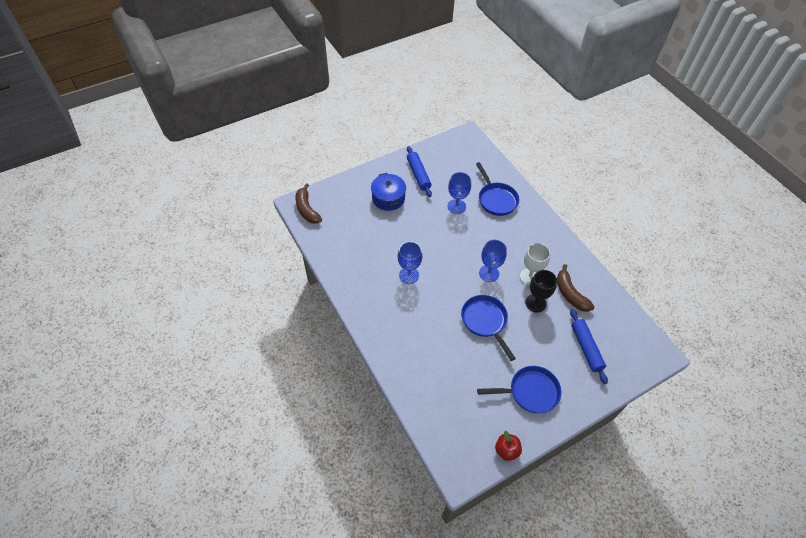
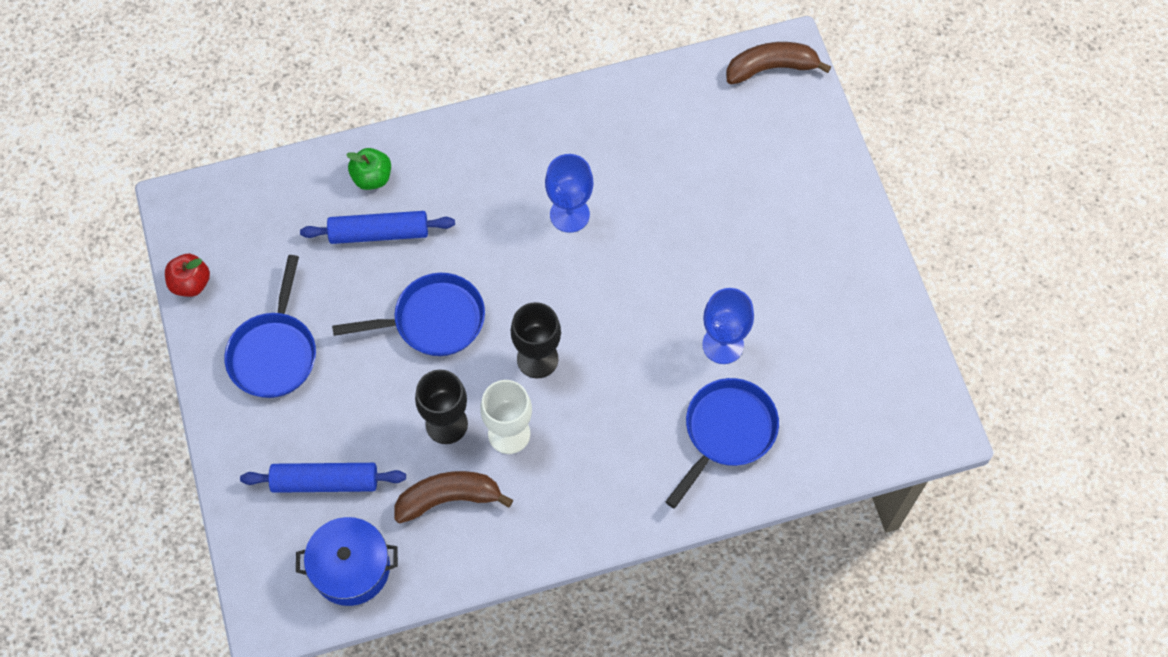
camera: 105 degrees right, 10 degrees up
(388, 198) = (772, 218): blue pot -> blue pot (351, 568)
(412, 371) = (372, 178): none -> green apple
(418, 175) = (829, 290): blue rolling pin -> blue rolling pin (379, 233)
(489, 273) = (537, 359): blue goblet -> black goblet
(496, 199) = (726, 432): blue pan -> blue pan turned 135 degrees clockwise

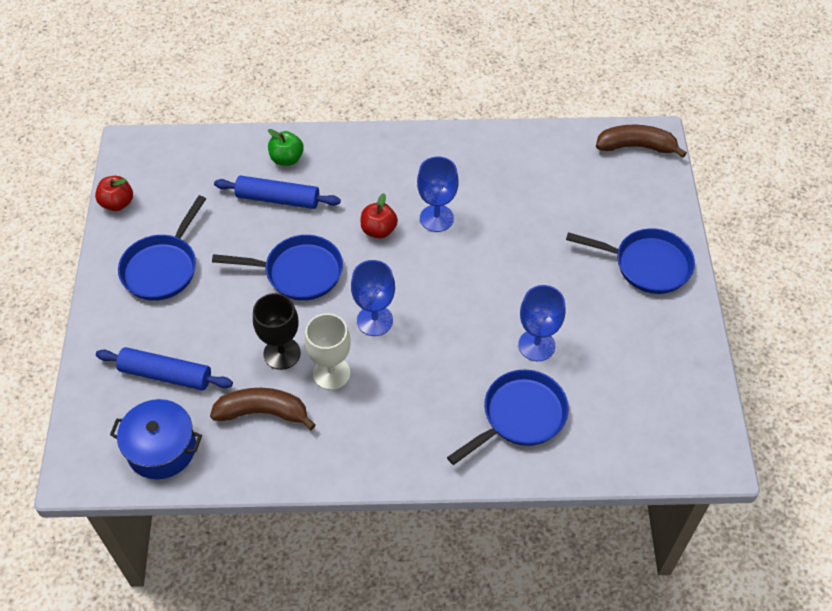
camera: 15 degrees right, 10 degrees down
(508, 245) = (378, 230): none -> red apple
(537, 359) = (375, 320): black goblet -> blue goblet
(818, 217) = (647, 265): none -> blue pan

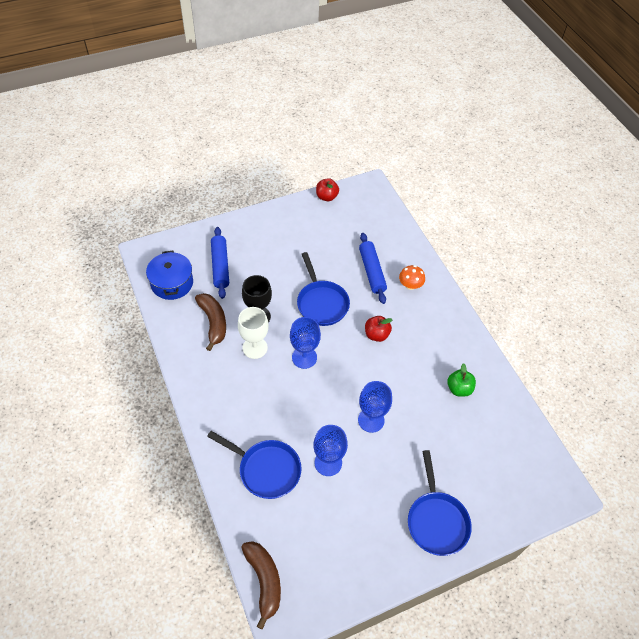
camera: 65 degrees right, 0 degrees up
(162, 267) = (292, 235): blue pan -> none
(287, 159) = (406, 264): green apple -> green apple (459, 389)
(322, 167) = (410, 285): none -> orange mushroom
(436, 218) = (404, 365): blue goblet -> blue goblet (371, 420)
(636, 147) = (549, 480): brown banana -> brown banana (264, 581)

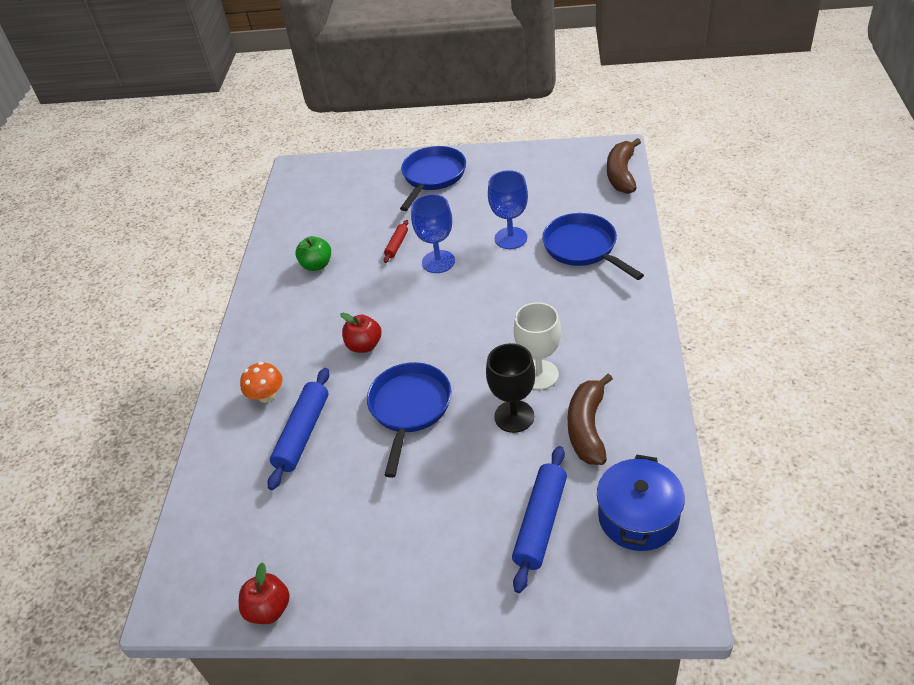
camera: 145 degrees left, 10 degrees down
(304, 357) = (477, 344): blue goblet -> none
(413, 427) = (397, 245): none -> red rolling pin

